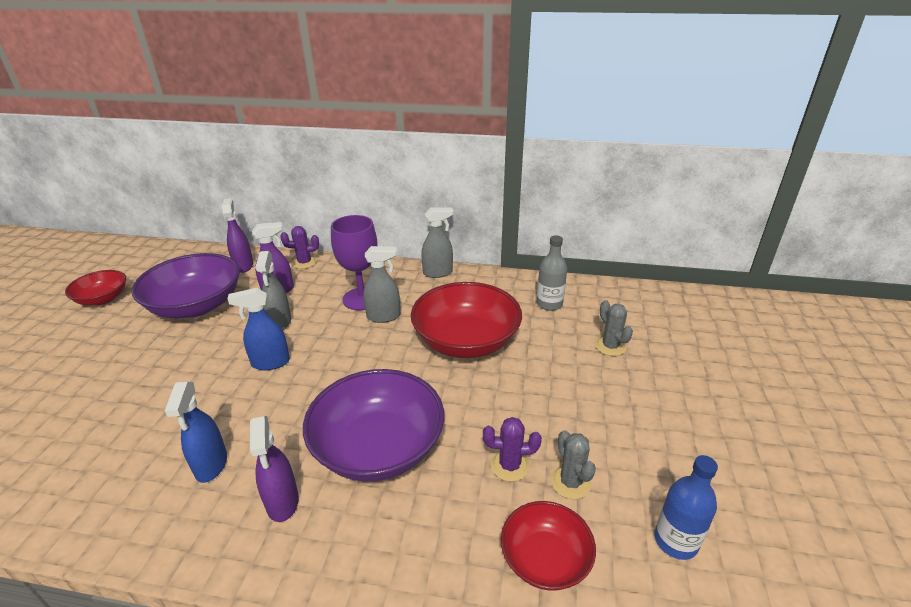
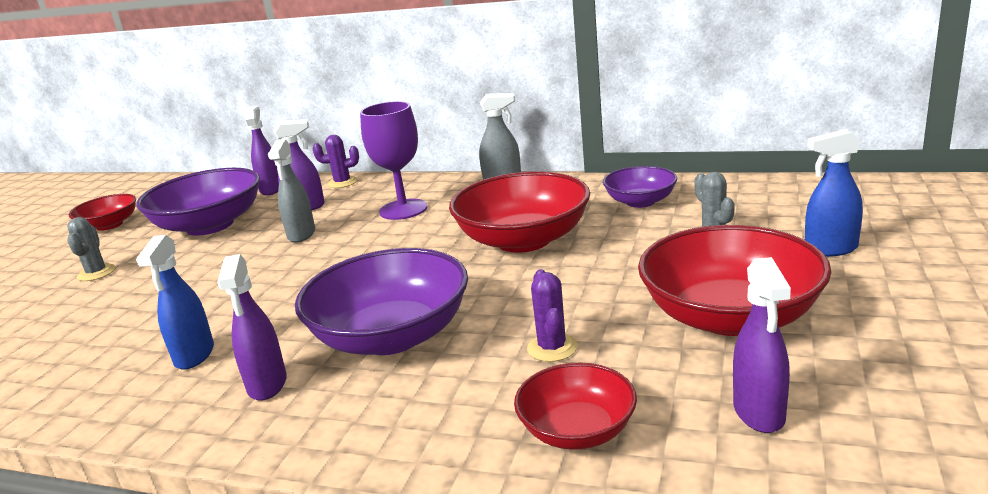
camera: 10 degrees right, 10 degrees down
(270, 363) = (282, 269): blue spray bottle -> blue spray bottle (830, 249)
(384, 316) = (426, 223): grey spray bottle -> none
(510, 465) = (552, 348): purple cactus -> purple cactus turned 75 degrees clockwise
(549, 304) = (640, 201): grey bottle -> purple bowl
(570, 482) = (628, 361): grey cactus -> grey cactus (96, 273)
(637, 435) = (730, 316): none -> red bowl
(675, 541) = (759, 412): blue bottle -> purple spray bottle

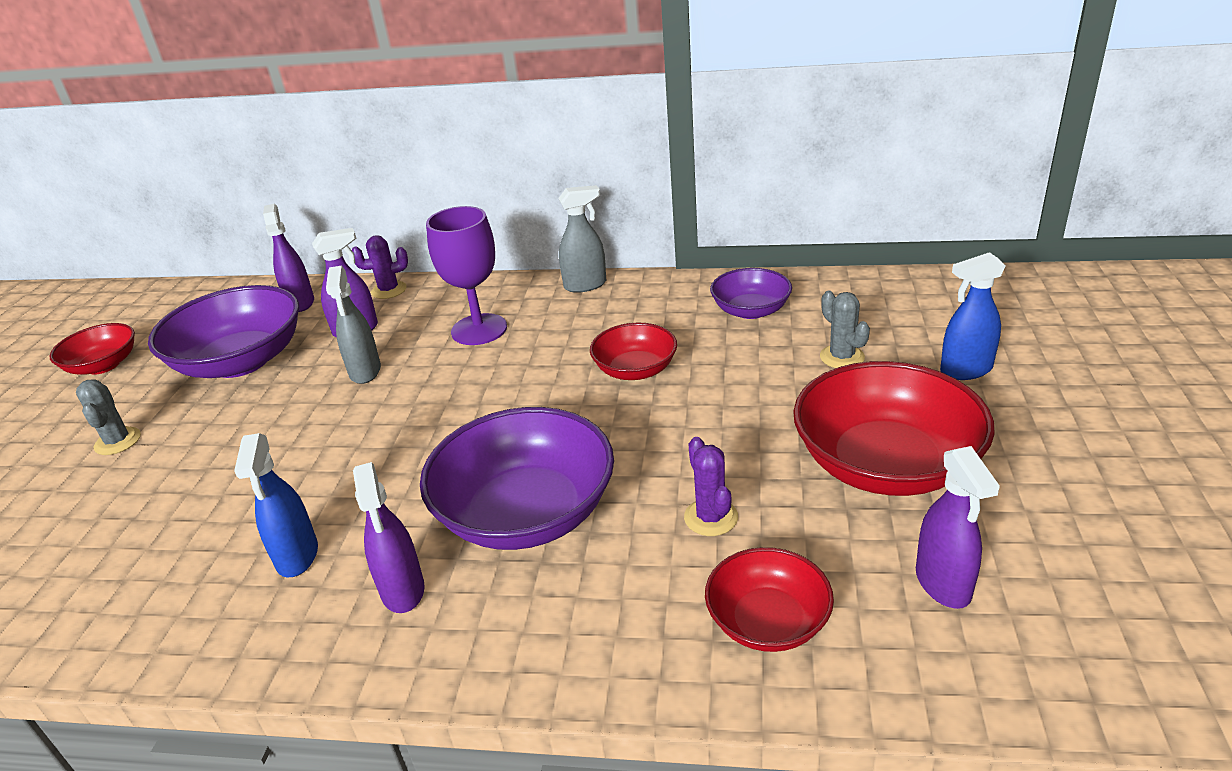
camera: 10 degrees left, 10 degrees up
(523, 240) = (635, 370): red bowl -> red bowl, size x0.56

